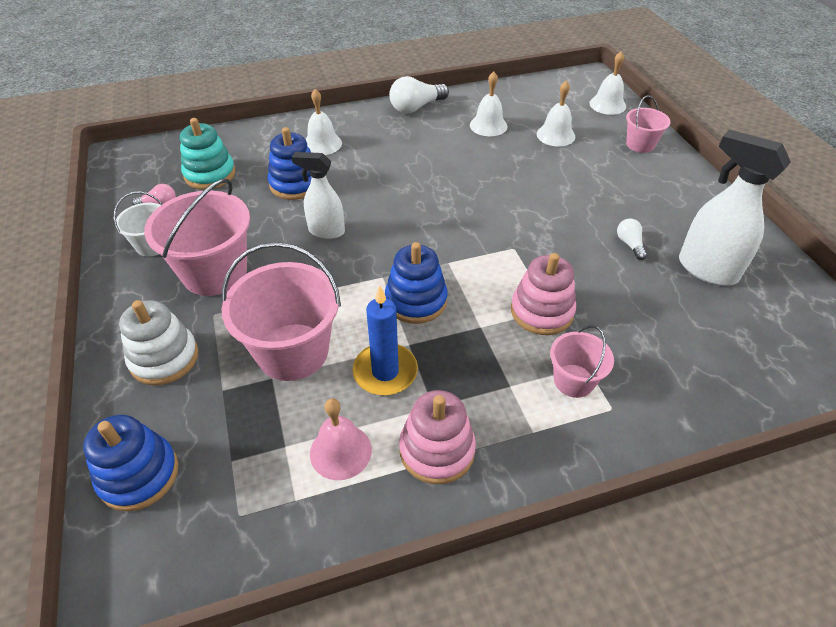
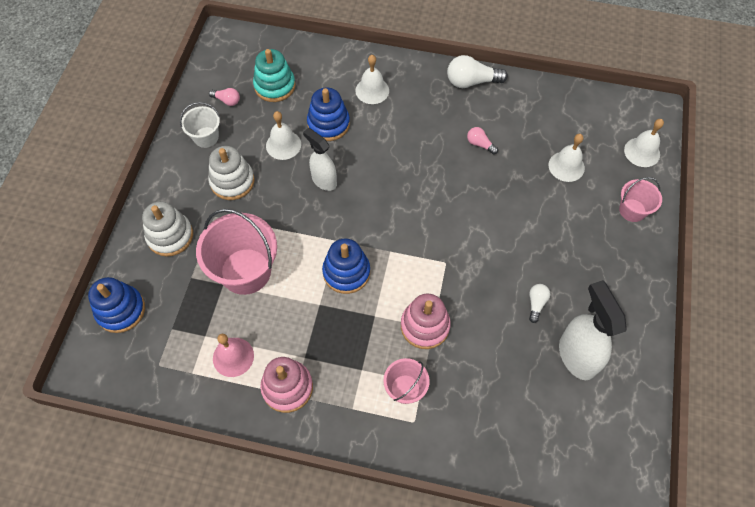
camera: 30 degrees right, 15 degrees up
(214, 272) = (232, 181): pink bucket -> white stacking toy
(385, 372) = (292, 317): blue candle -> none
(464, 147) = (480, 144): none -> pink light bulb
(488, 125) = (517, 129): white bell -> white bell (283, 145)

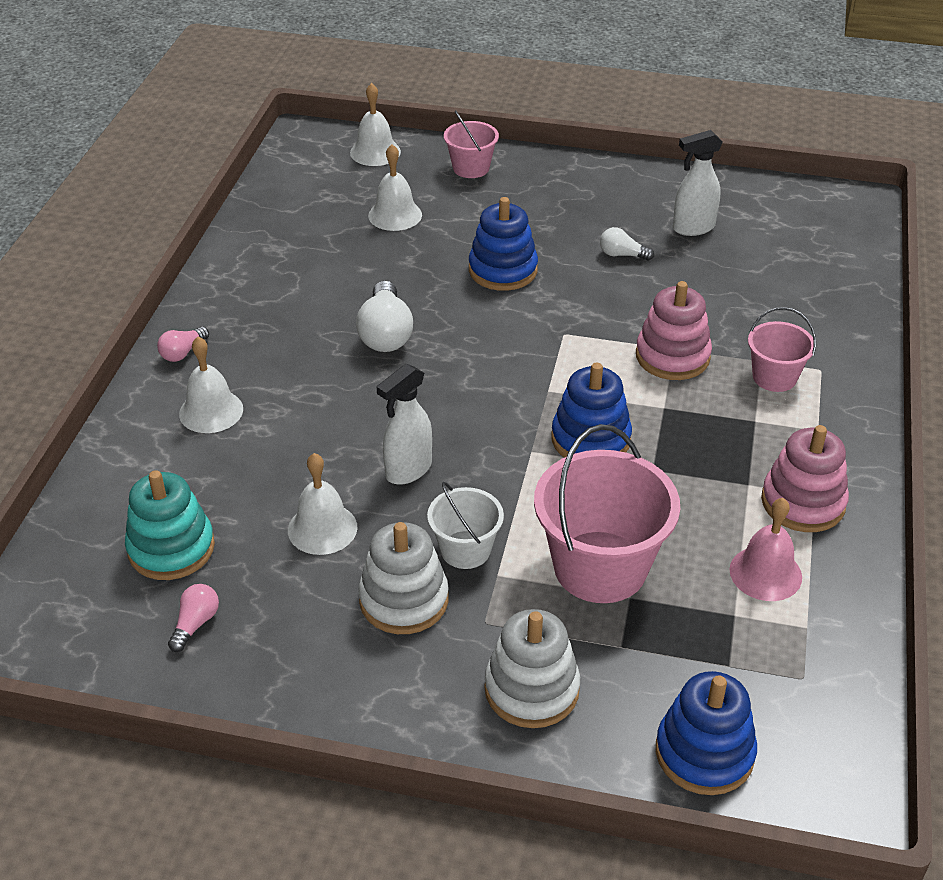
camera: 90 degrees left, 20 degrees down
(206, 137) = (289, 652): white bucket -> white bucket (465, 550)
(328, 124) = (281, 467): blue stacking toy -> blue stacking toy (503, 270)
(471, 82) = (216, 296): white light bulb -> white light bulb (385, 333)
(480, 144) = (346, 292): pink light bulb -> pink light bulb (183, 352)
(576, 356) = (693, 228): white spray bottle -> white spray bottle, size x0.65

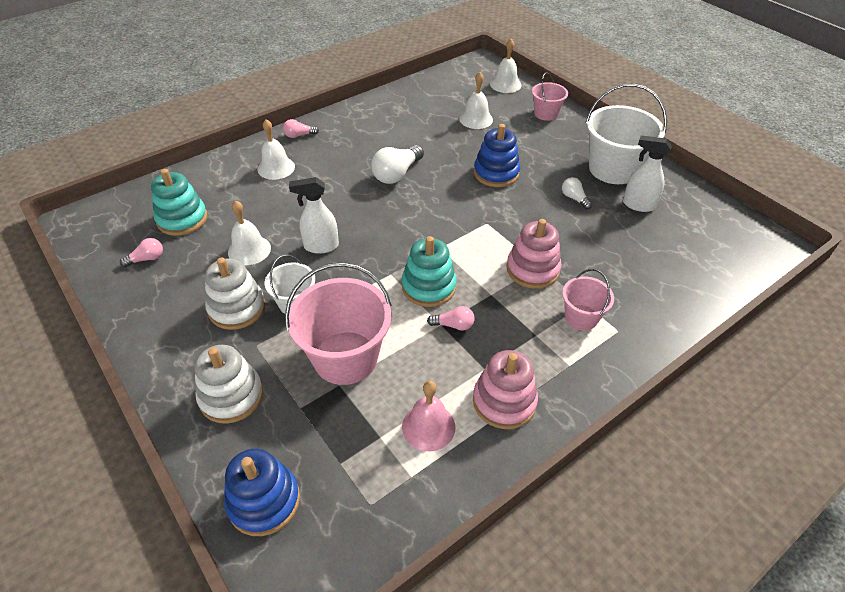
camera: 40 degrees right, 5 degrees up
(590, 439) = (428, 287): blue stacking toy -> turquoise stacking toy
(622, 200) = (613, 169): none -> white bucket
(666, 462) = (453, 325): none -> pink light bulb

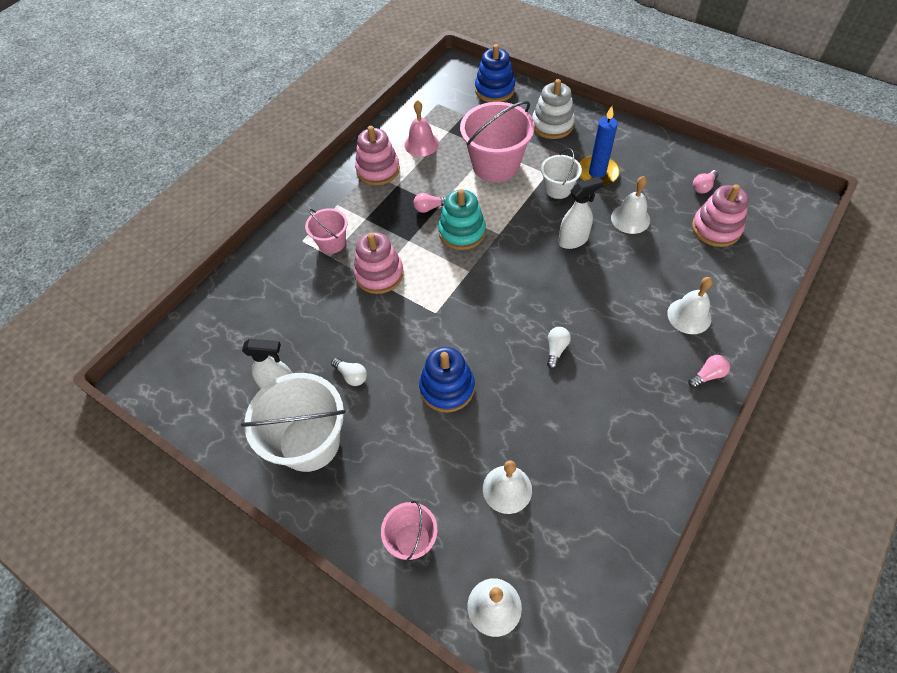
camera: 165 degrees right, 10 degrees up
(182, 219) = (716, 228): turquoise stacking toy -> pink stacking toy
(237, 308) = (597, 173): white stacking toy -> blue candle
(397, 174) = (556, 349): white light bulb -> white light bulb, size x0.55

